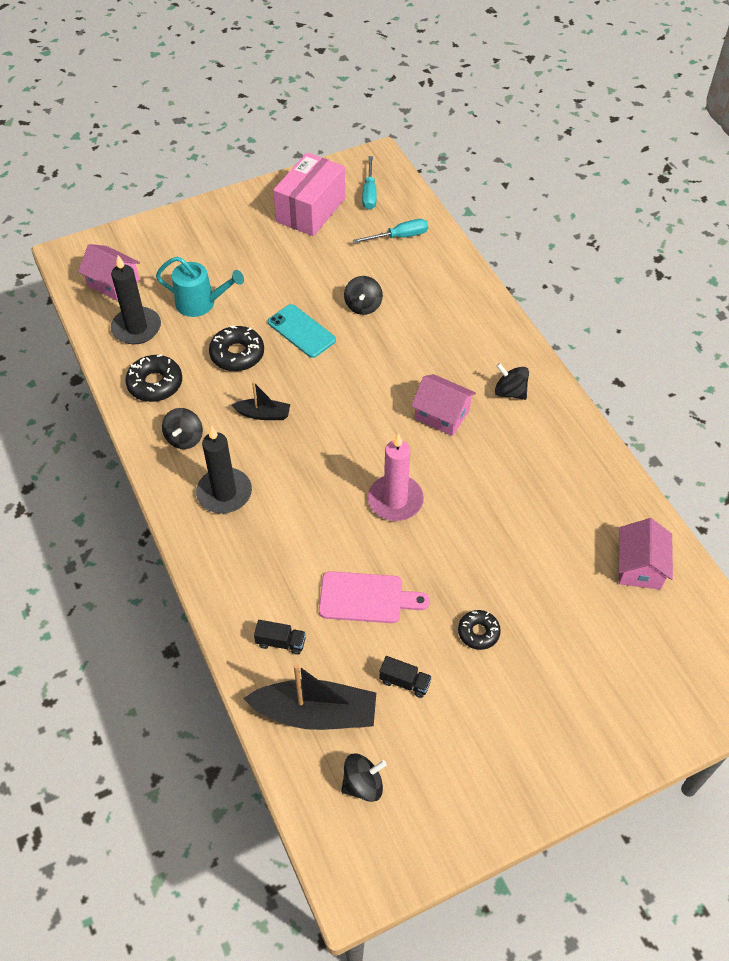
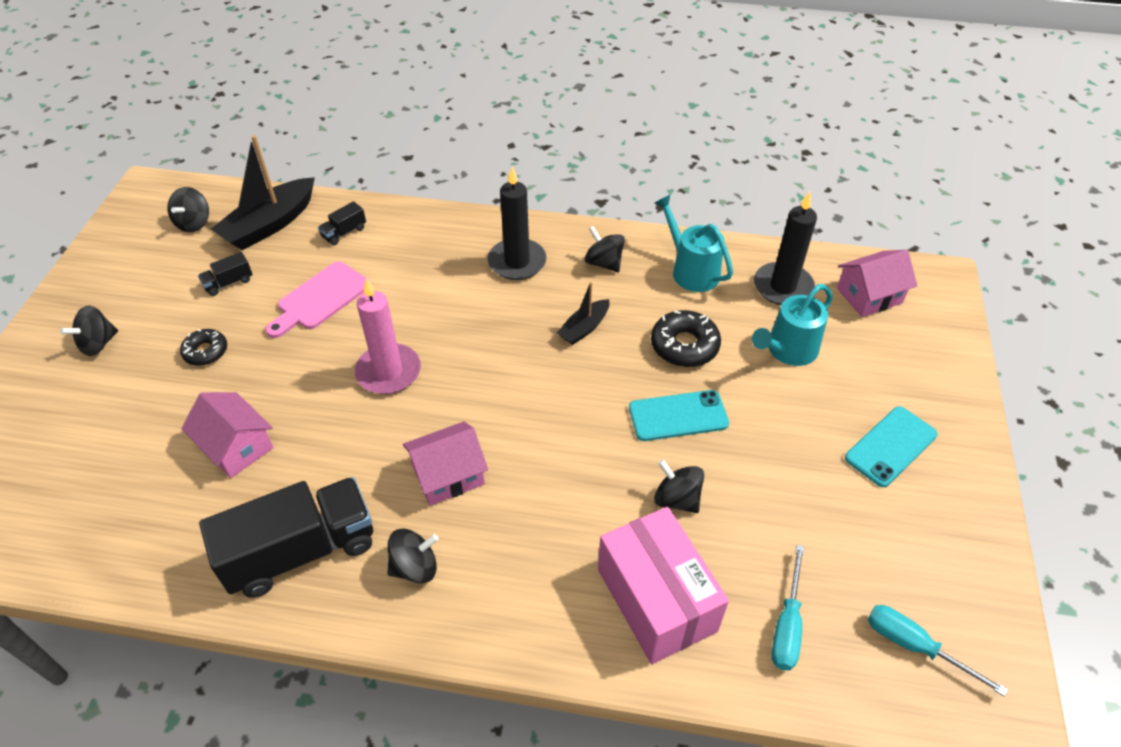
camera: 125 degrees right, 5 degrees down
(155, 384) = (691, 270): black donut -> turquoise watering can
(246, 235) = (890, 446): none -> turquoise phone
(310, 210) = (910, 545): pink box -> pink box (656, 599)
(539, 719) = (98, 344): none -> black spinning top
(552, 450) = (301, 551): none -> black truck
(639, 566) = (101, 524): pink house -> pink house (236, 447)

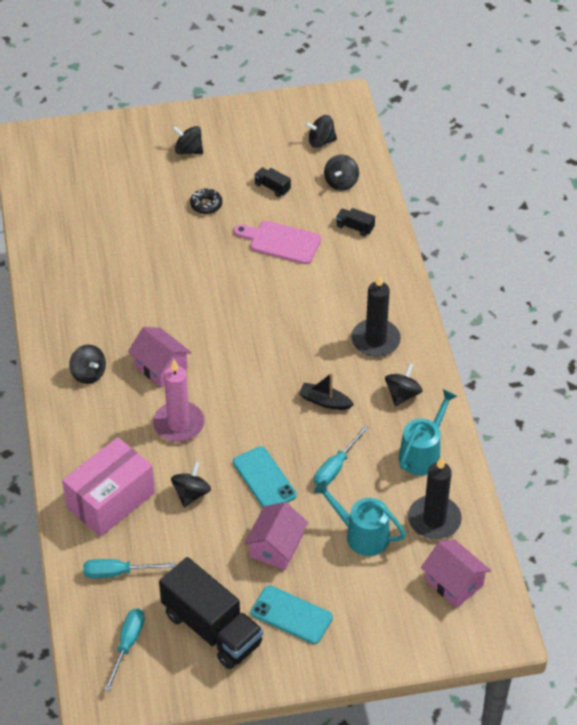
camera: 70 degrees right, 0 degrees up
(236, 447) = (138, 254): pink house -> pink house (276, 546)
(269, 225) = (341, 182): black boat -> black spinning top
(301, 551) = (79, 316): black truck -> black truck (212, 629)
(388, 372) = (232, 305): pink candle -> pink candle (179, 424)
(684, 345) = (335, 467): black donut -> turquoise screwdriver

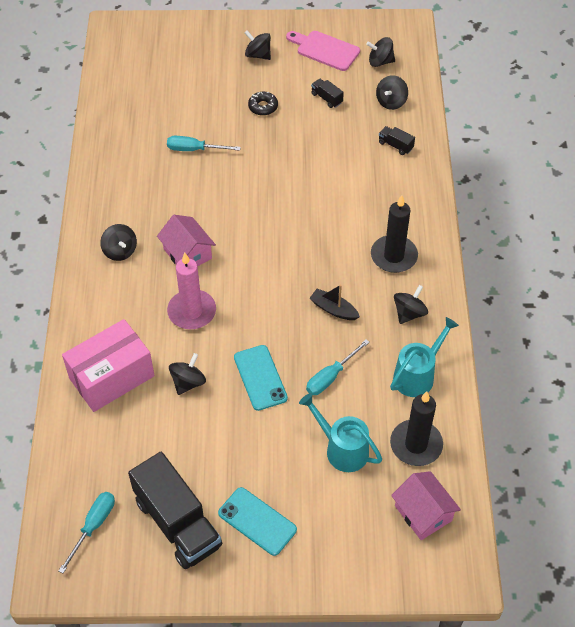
camera: 10 degrees right, 5 degrees up
(118, 572) = (101, 451): turquoise screwdriver -> turquoise screwdriver (194, 149)
(276, 546) = (257, 448): pink house -> none
(281, 242) = (324, 150): pink cutting board -> pink cutting board (325, 50)

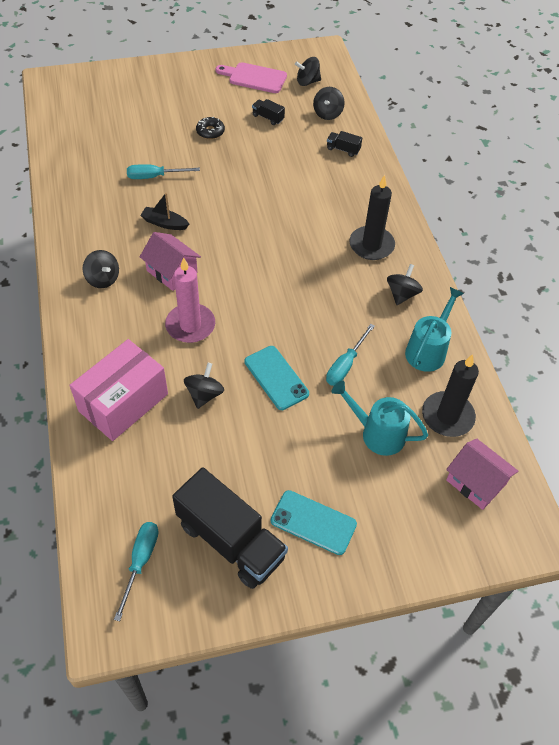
camera: 15 degrees left, 0 degrees up
(258, 55) = (193, 89): black spinning top -> none
(333, 309) = (329, 302): black boat -> black boat (164, 223)

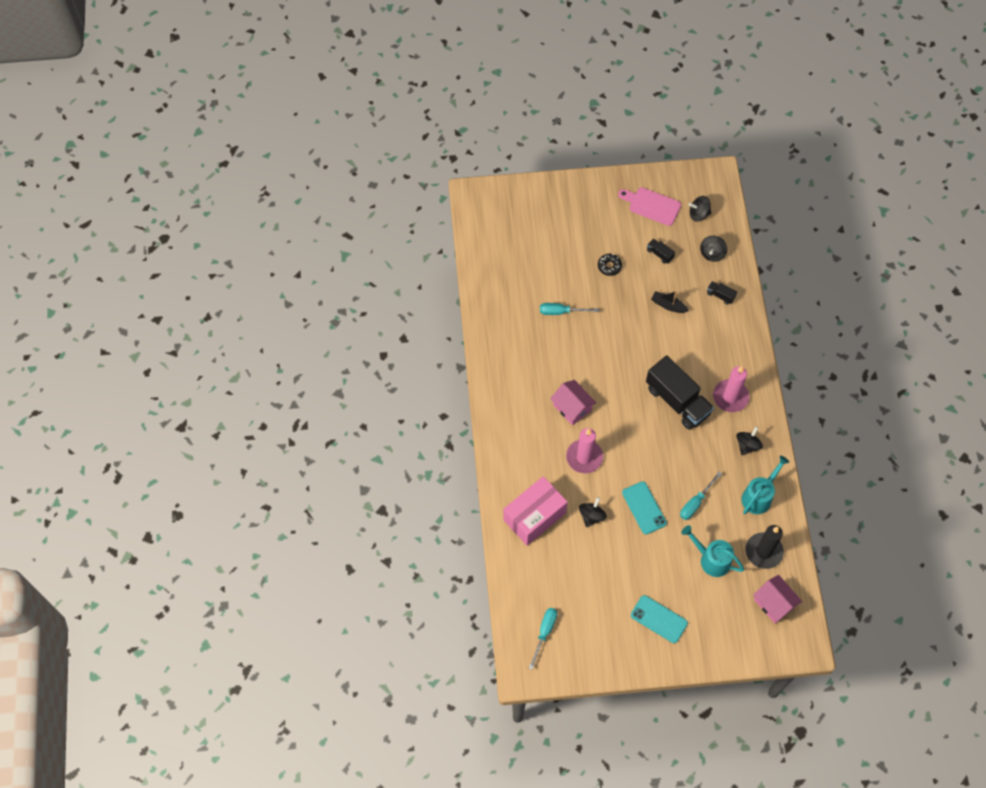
camera: 10 degrees right, 10 degrees up
(103, 279) = (520, 409): black spinning top -> none
(164, 223) = (568, 360): black boat -> black boat (668, 305)
(230, 540) = (603, 625): black truck -> black truck (677, 401)
(371, 245) = (730, 397): black candle -> pink candle

